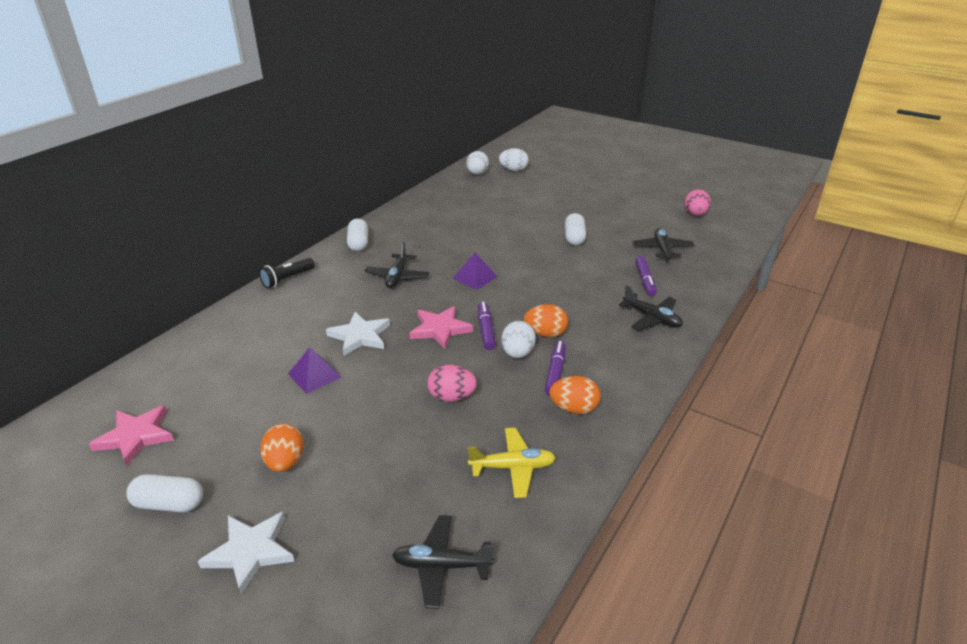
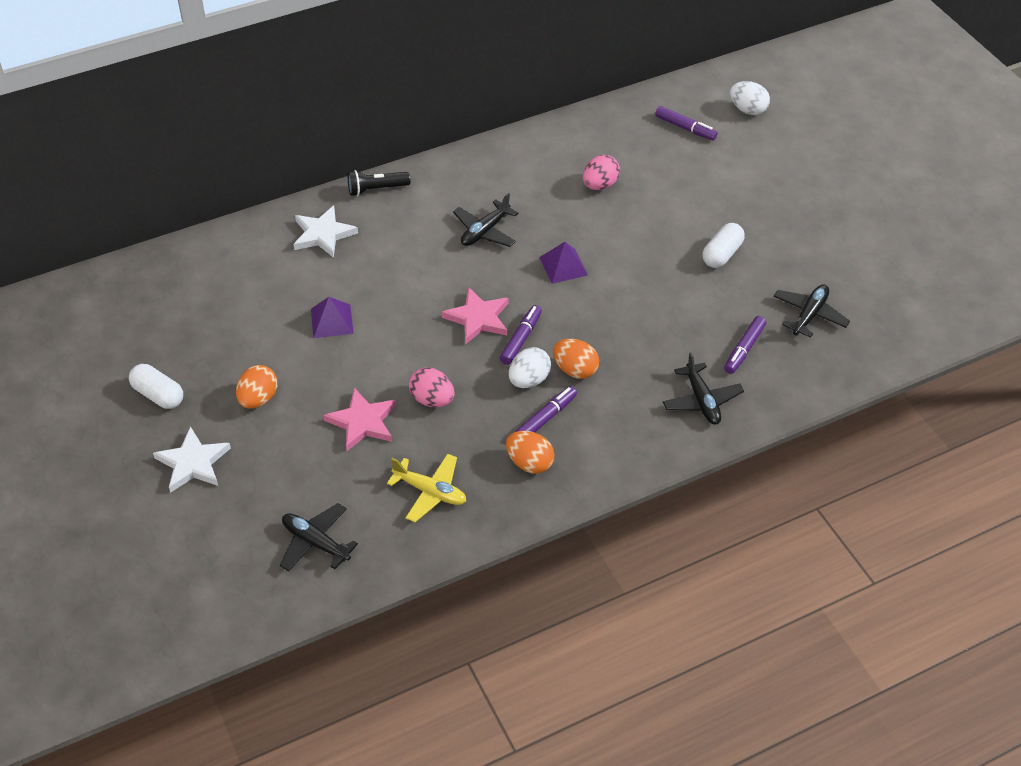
camera: 30 degrees right, 15 degrees up
(136, 436) = (162, 320): pink star -> pink star (363, 422)
(358, 243) = (478, 165): white capsule -> none
(360, 336) = (398, 293): white star -> white star (323, 234)
(477, 174) = (696, 100): white egg -> none
(484, 187) = (685, 128): none -> purple marker
(695, 214) = (909, 278): pink egg -> pink egg (600, 185)

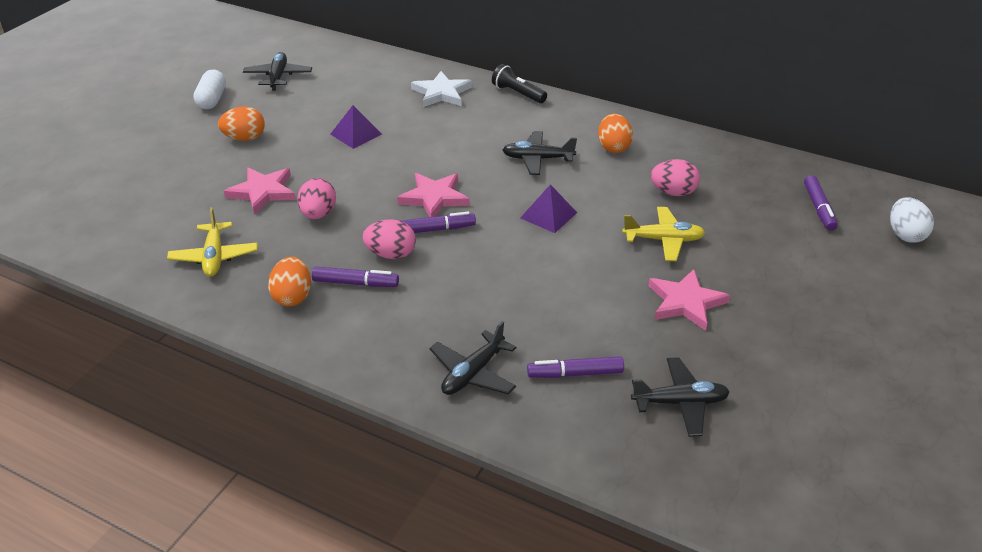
camera: 55 degrees right, 10 degrees down
(193, 463) = (158, 139): white star -> none
(316, 542) = (117, 224): black plane -> black plane (278, 77)
(529, 380) = (391, 254): white egg -> pink egg
(575, 370) = (430, 275): orange egg -> orange egg (613, 147)
(648, 224) = (663, 240): none -> yellow plane
(722, 254) = (686, 302): white capsule -> pink star

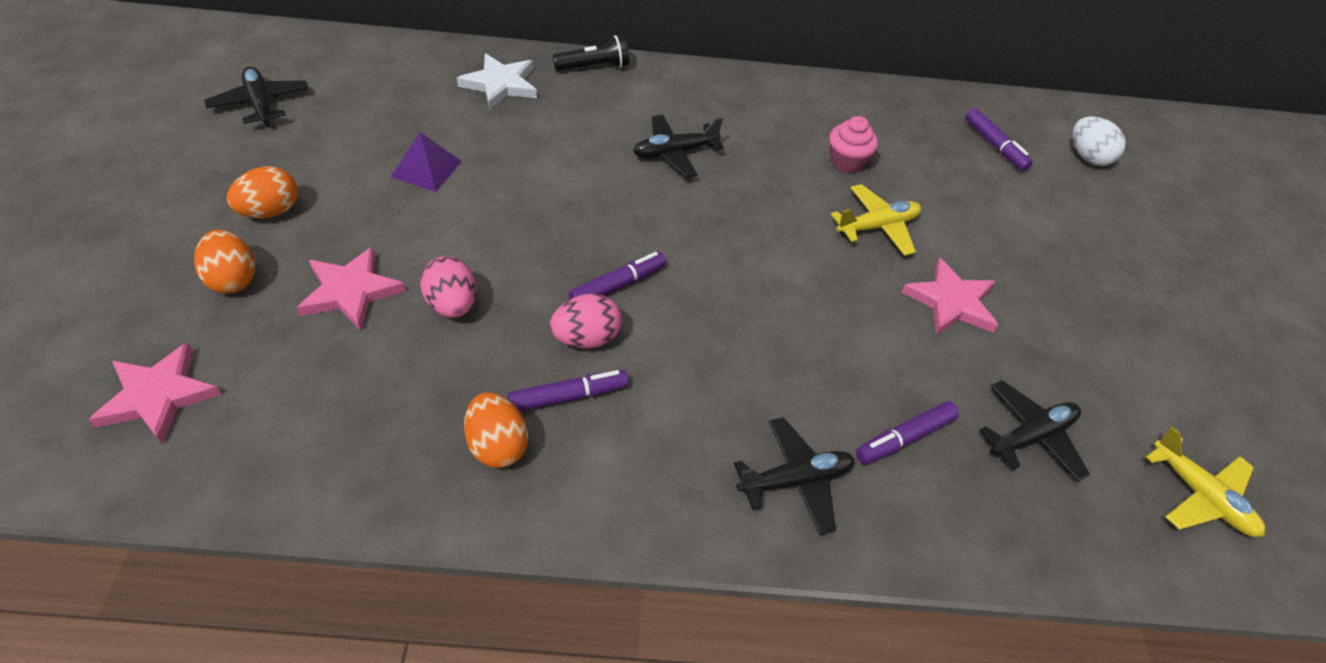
camera: 30 degrees left, 10 degrees up
(212, 100) = (181, 160): white capsule -> none
(214, 257) = (343, 417): yellow plane -> yellow plane (1200, 496)
(434, 198) = (587, 239): pink star -> pink star (158, 396)
(473, 373) = (795, 481): black plane -> black plane turned 120 degrees counterclockwise
(518, 93) = (594, 67): black flashlight -> black flashlight turned 150 degrees clockwise
(548, 215) = (736, 227): purple pyramid -> none
(613, 147) = (747, 117): orange egg -> orange egg (232, 279)
(673, 192) = (847, 162): pink egg -> pink cupcake

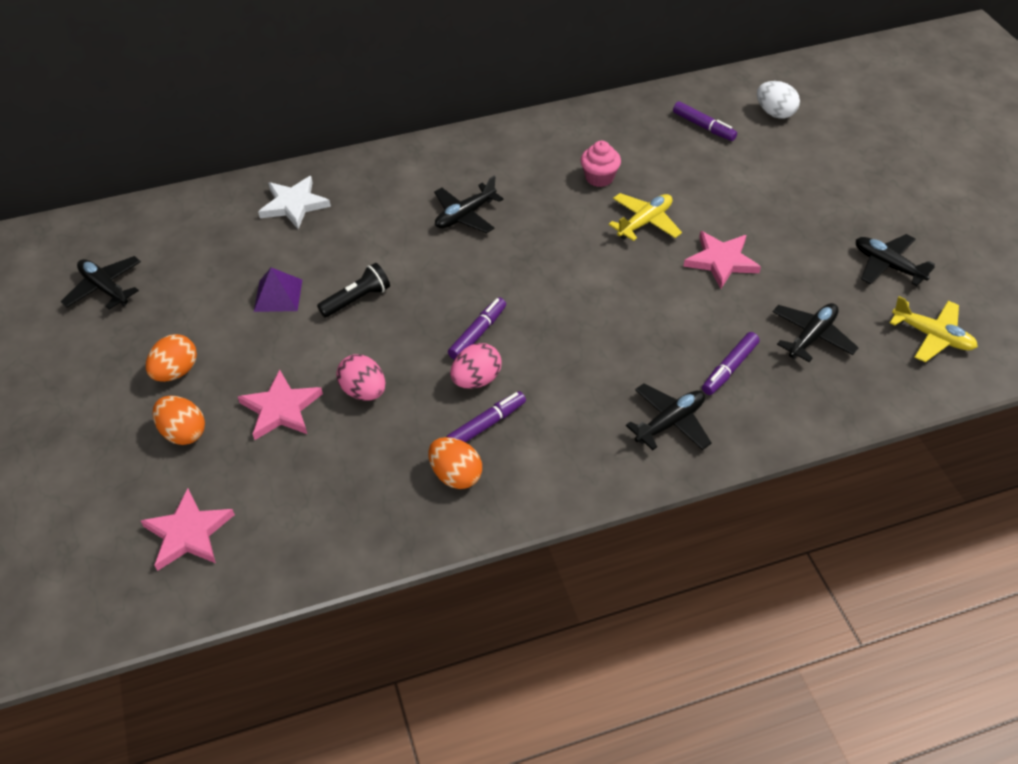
camera: 15 degrees left, 0 degrees up
(594, 67) = (361, 164): black flashlight -> black flashlight (357, 299)
(1168, 381) = (887, 266): none -> black plane

